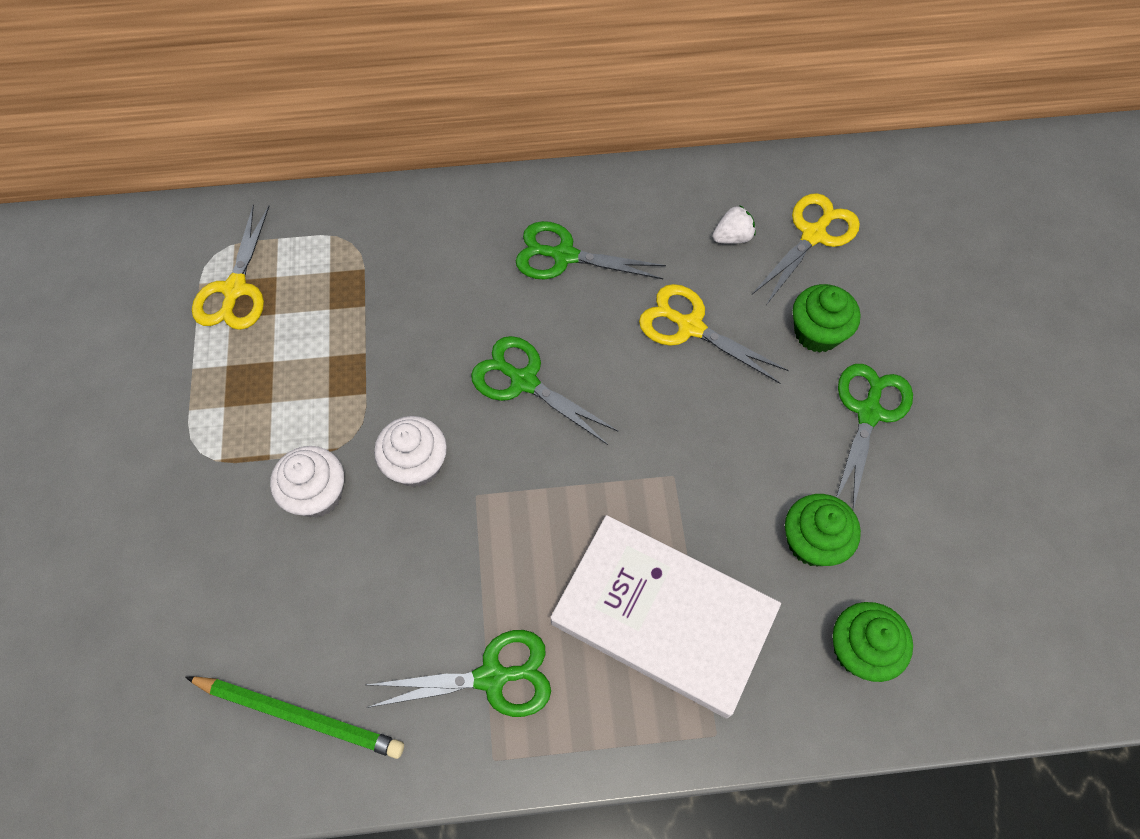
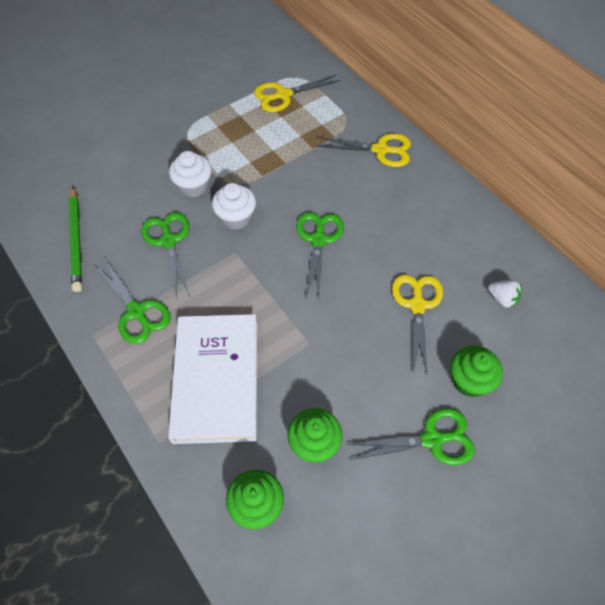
camera: 60 degrees right, 5 degrees down
(564, 256) = (415, 218): green scissors -> green scissors (169, 241)
(813, 235) = (545, 345): yellow scissors -> yellow scissors (380, 150)

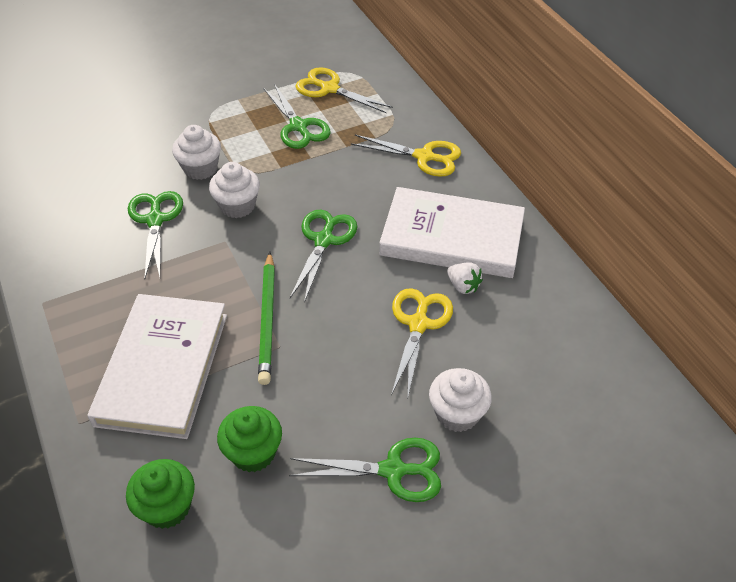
camera: 10 degrees right, 10 degrees down
(76, 240) = (56, 206): green pencil -> green pencil (267, 319)
(136, 312) = (97, 286): green scissors -> green scissors (298, 126)
(283, 95) = (329, 89): yellow scissors -> yellow scissors turned 45 degrees clockwise
(423, 222) = (452, 237): none -> white book
(469, 381) = (457, 414): green cupcake -> white cupcake
(502, 299) = (523, 331): white strawberry -> white strawberry (463, 286)

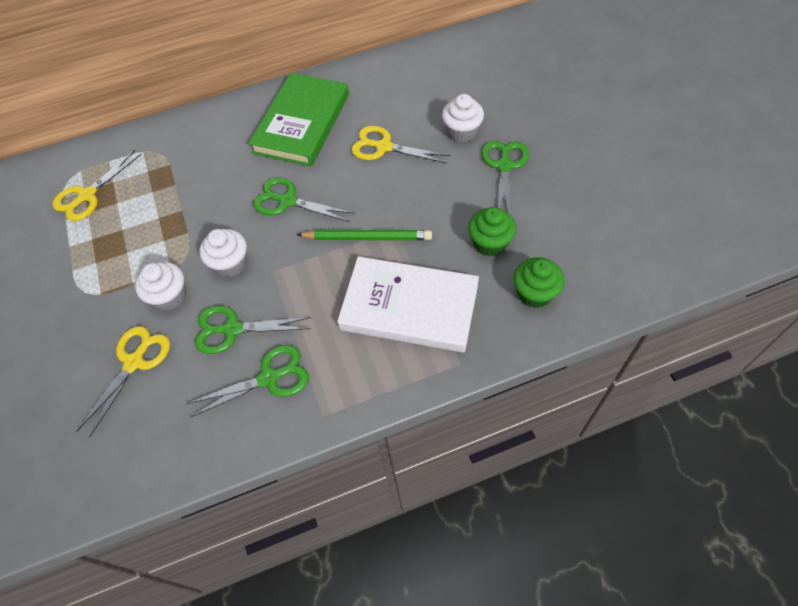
camera: 80 degrees left, 10 degrees up
(298, 126) = (135, 219): green scissors -> green scissors (269, 378)
(424, 157) = (206, 133): yellow scissors -> yellow scissors (134, 362)
(452, 237) = (302, 123): white book -> green book
(463, 286) = (351, 120): white strawberry -> none

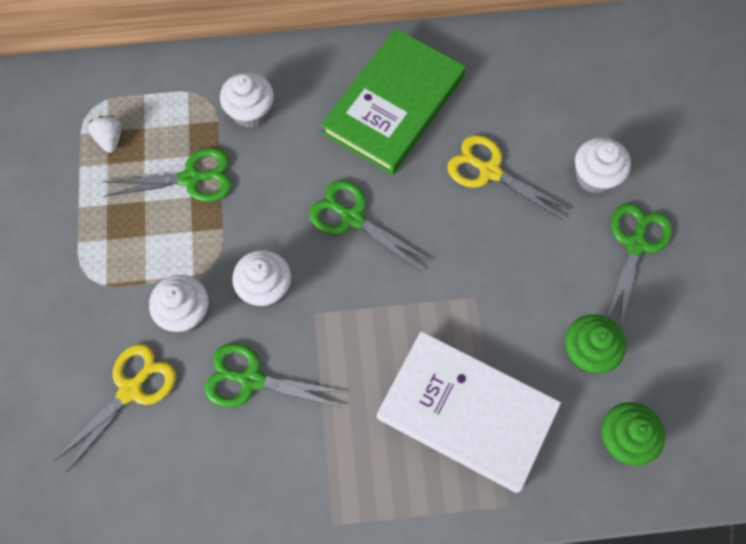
camera: 10 degrees right, 10 degrees up
(87, 195) = (110, 139): yellow scissors -> white strawberry
(194, 153) = (251, 112): none -> white cupcake
(269, 378) = (281, 457): green scissors -> green scissors (191, 178)
(367, 237) = (438, 300): green pencil -> none

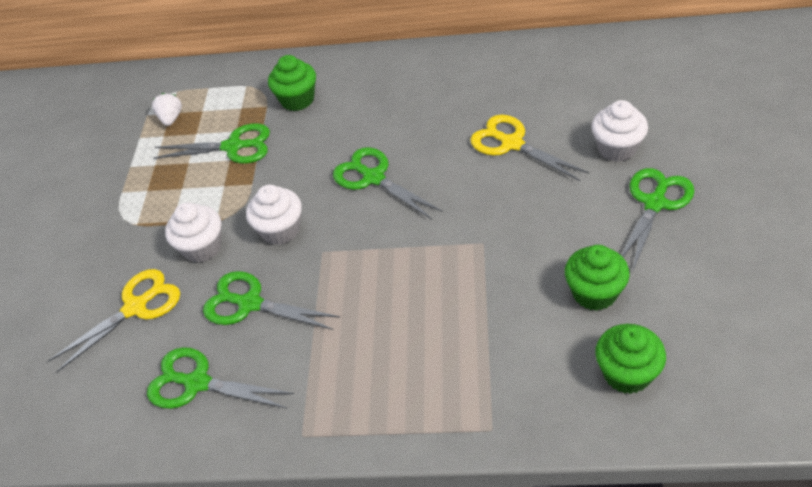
camera: 15 degrees right, 20 degrees down
(216, 474) = (197, 383): none -> green scissors
(251, 112) = (297, 100): white cupcake -> green cupcake
(394, 105) = (428, 94): green book -> none
(466, 412) = (459, 341): white book -> none

